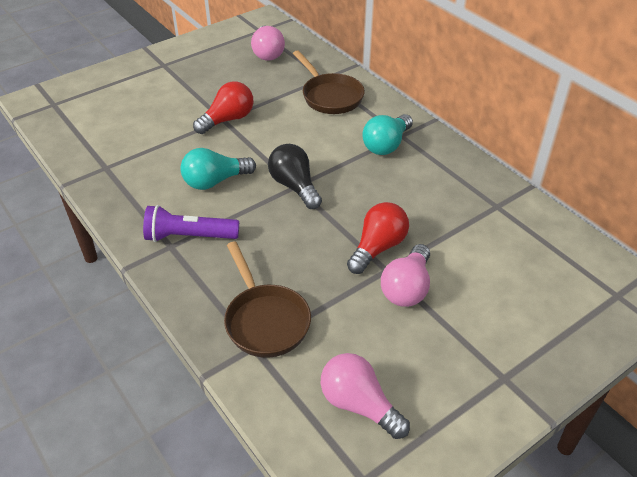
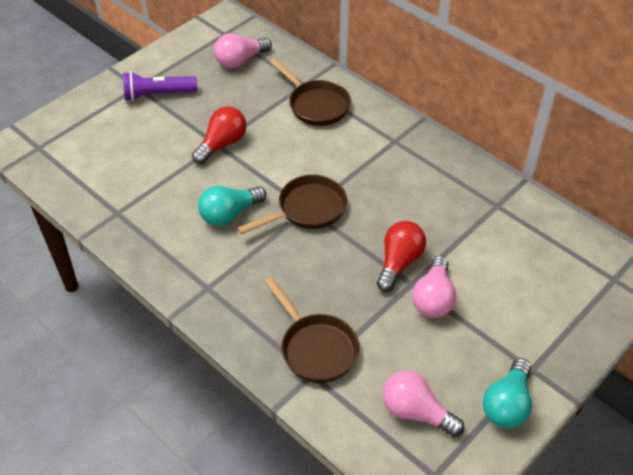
camera: 10 degrees left, 5 degrees up
(189, 236) = (222, 275): purple flashlight -> purple flashlight (158, 94)
(267, 53) = (240, 61): pink light bulb -> pink light bulb turned 75 degrees clockwise
(294, 186) = (307, 209): black light bulb -> brown pan
(386, 145) = (383, 153): turquoise light bulb -> turquoise light bulb (507, 404)

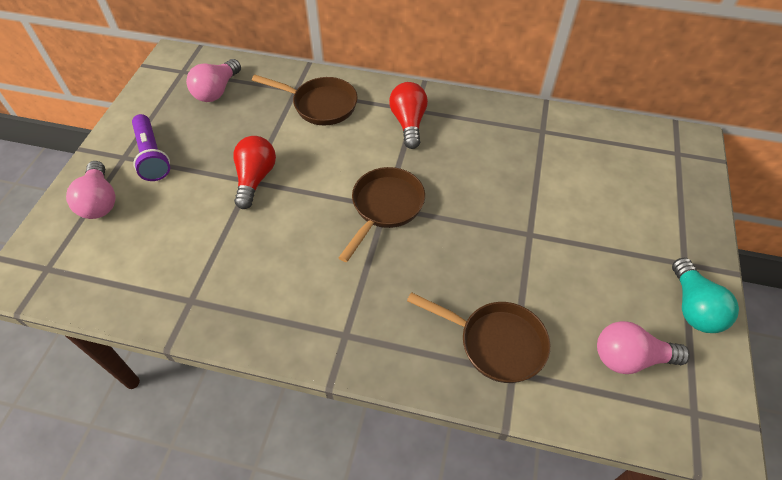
camera: 30 degrees left, 5 degrees up
(158, 94) = (152, 156): purple flashlight -> purple flashlight turned 75 degrees counterclockwise
(229, 214) = (313, 246): turquoise light bulb -> none
(399, 262) = (504, 219): red light bulb -> red light bulb (408, 123)
(433, 299) = (558, 239): pink light bulb -> pink light bulb (100, 201)

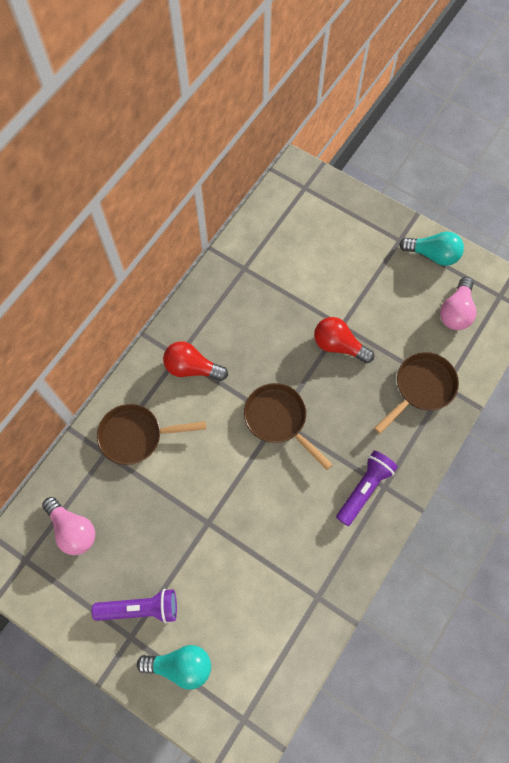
camera: 70 degrees left, 15 degrees up
(100, 201) = (181, 665): pink light bulb -> turquoise light bulb
(255, 178) = (207, 517): red light bulb -> red light bulb (338, 345)
(320, 105) = (136, 436): brown pan -> brown pan turned 135 degrees counterclockwise
(334, 313) = (364, 489): none -> purple flashlight

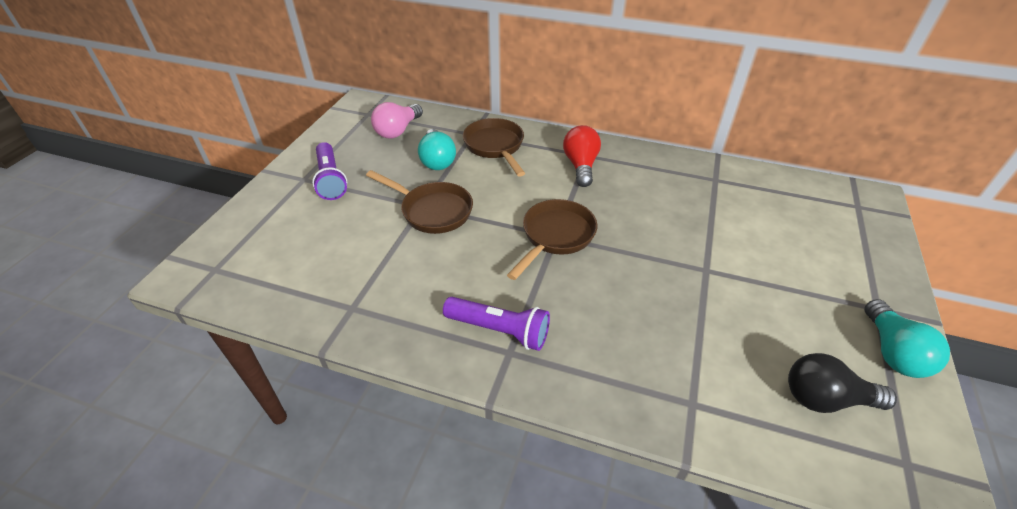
camera: 75 degrees right, 25 degrees down
(181, 665) = (275, 214): turquoise light bulb -> turquoise light bulb (437, 160)
(338, 345) = (678, 271): red light bulb -> none
(421, 388) = (672, 372): brown pan -> brown pan (432, 211)
(456, 311) = (825, 399): pink light bulb -> black light bulb

